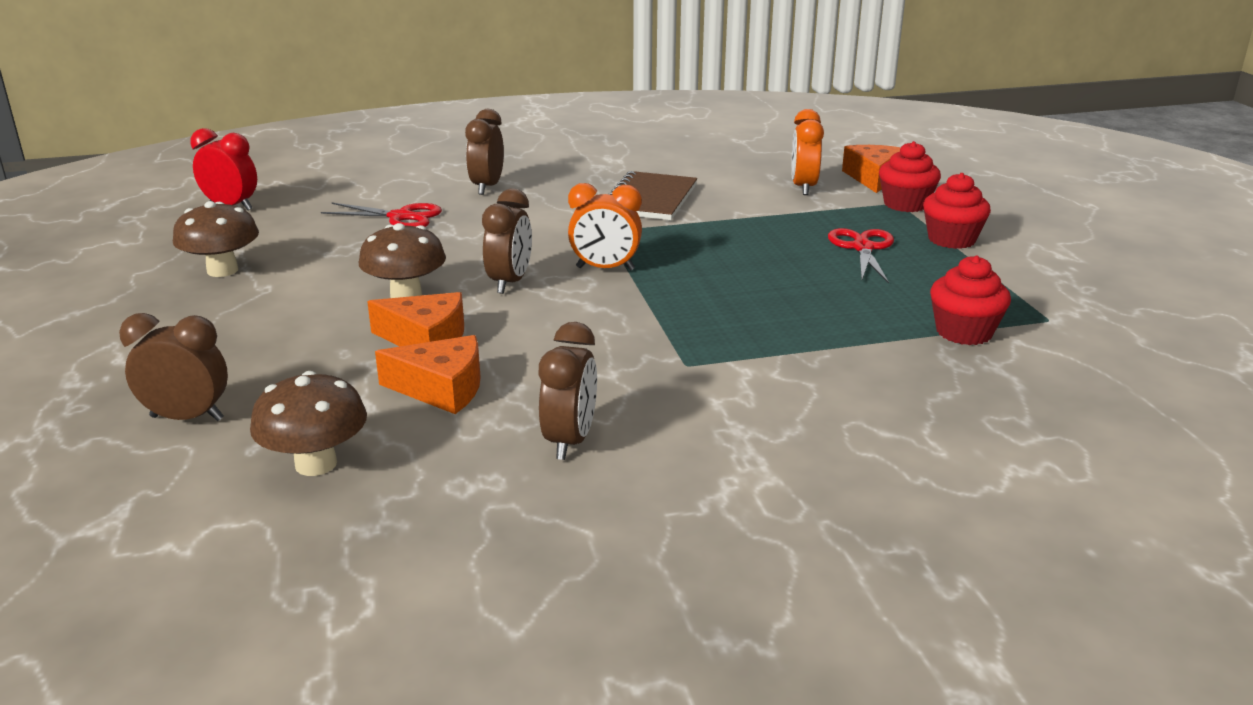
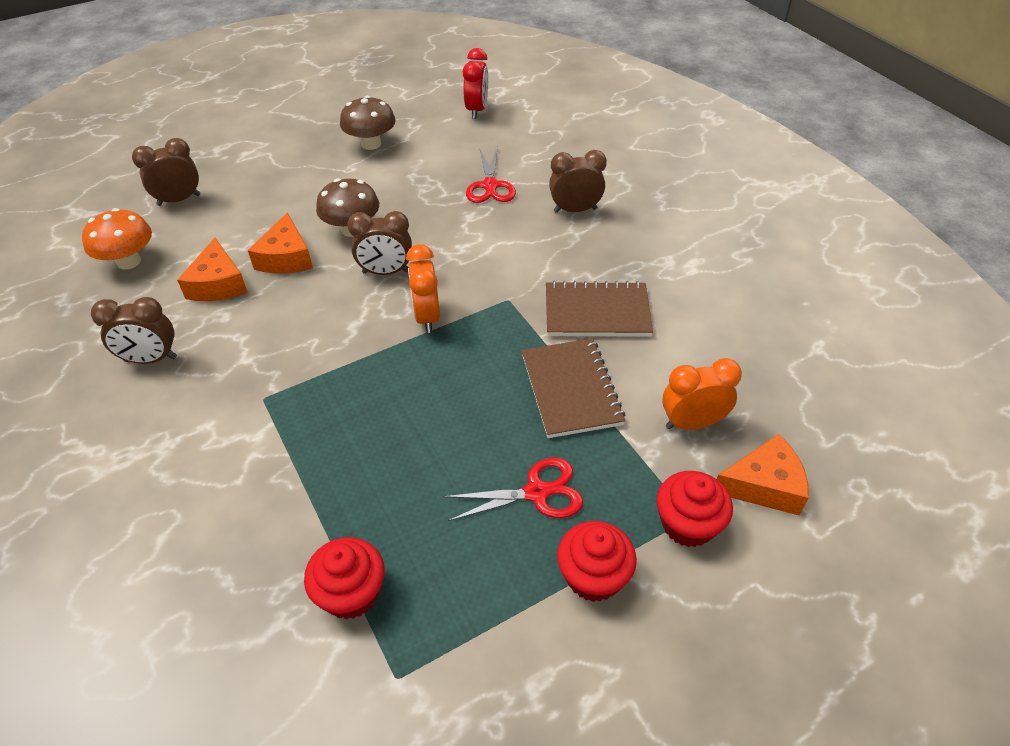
camera: 75 degrees right, 20 degrees up
(187, 418) = (179, 200): brown clock -> brown clock turned 105 degrees counterclockwise
(316, 464) = (128, 261): brown mushroom -> orange mushroom
(746, 221) = (571, 389): none -> brown notebook

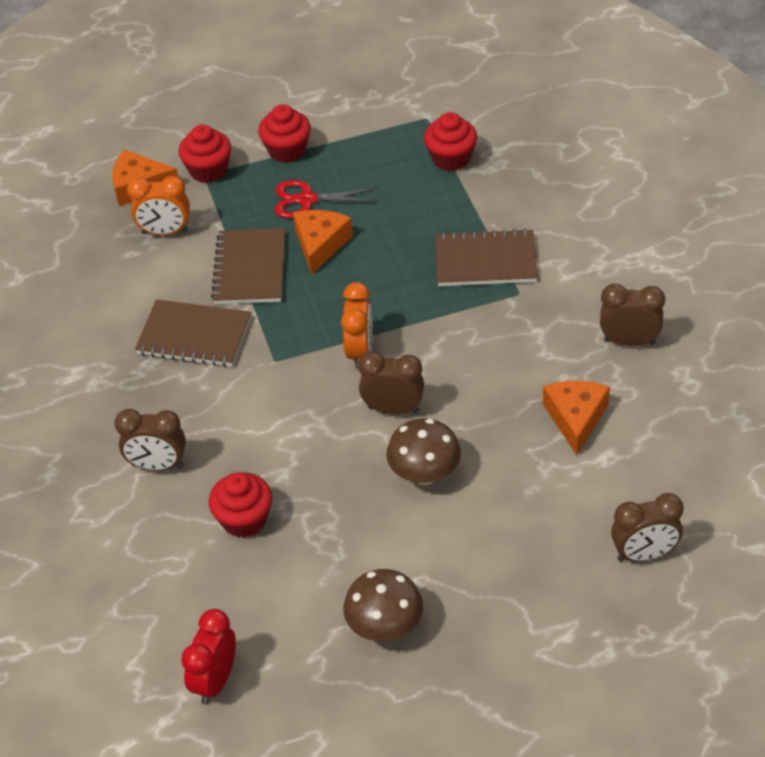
camera: 165 degrees left, 0 degrees up
(128, 261) = (684, 463): orange mushroom -> none
(286, 257) = (502, 443): orange cheese -> orange cheese (320, 245)
(300, 433) = (485, 261): none -> brown notebook
(490, 186) = (244, 519): red scissors -> red cupcake

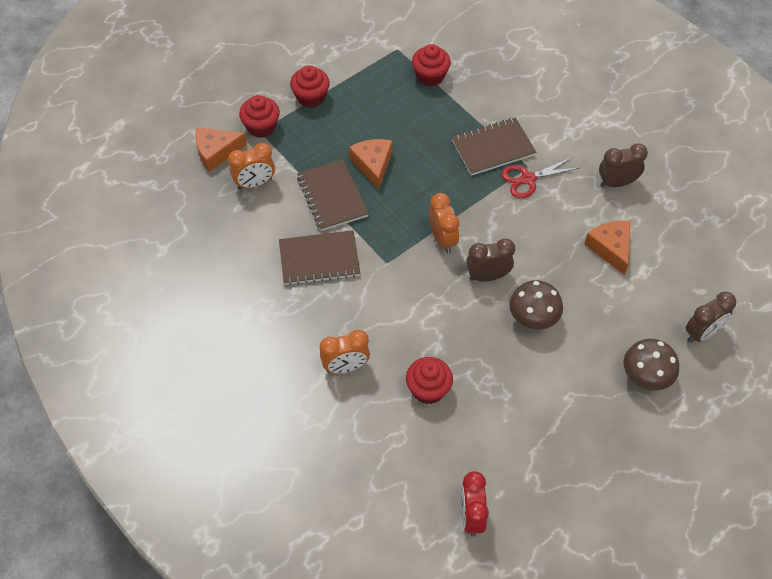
camera: 25 degrees left, 10 degrees up
(158, 465) = (345, 367): brown clock -> orange clock
(306, 200) = (345, 132): red scissors -> red scissors (528, 179)
(385, 627) = (564, 438): brown mushroom -> brown mushroom (645, 376)

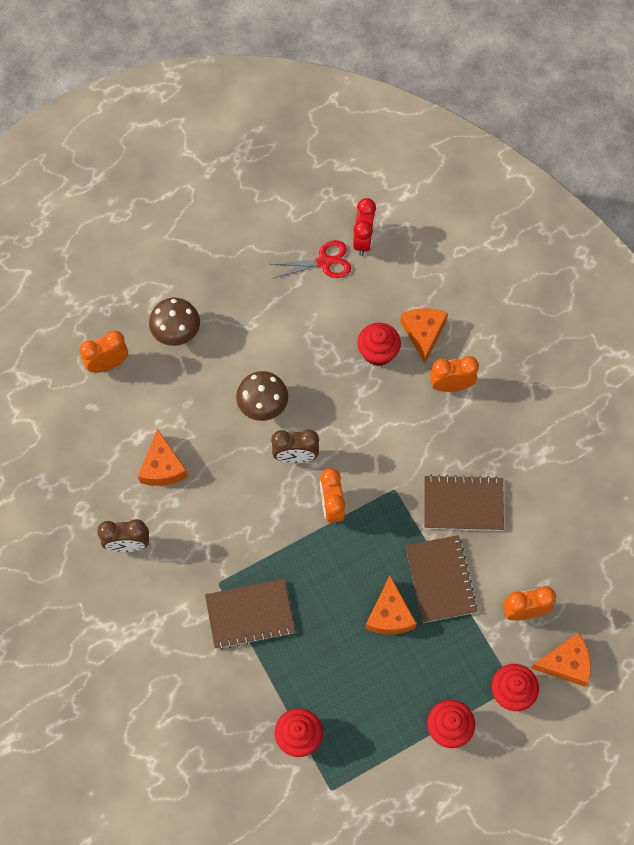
camera: 170 degrees left, 10 degrees up
(383, 417) = (423, 333): none -> orange cheese
(528, 179) = (222, 566): red scissors -> red scissors (324, 262)
(702, 333) = (108, 364): brown clock -> orange clock

